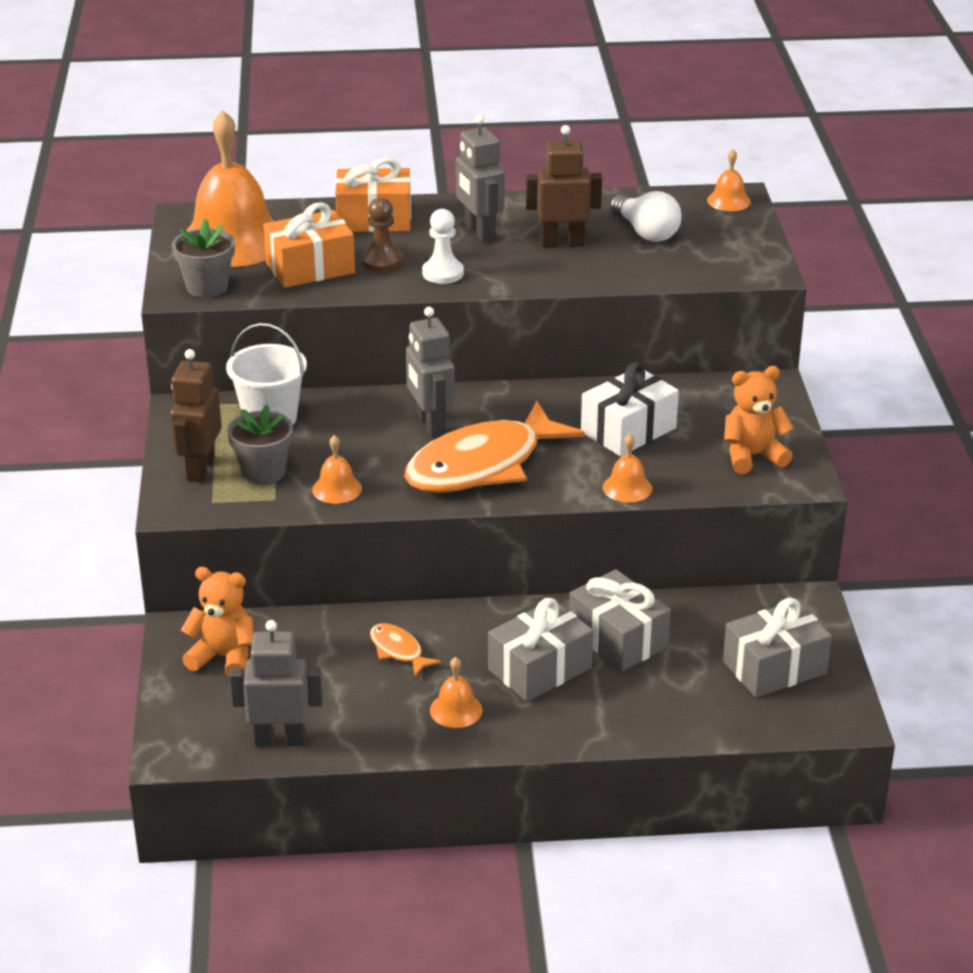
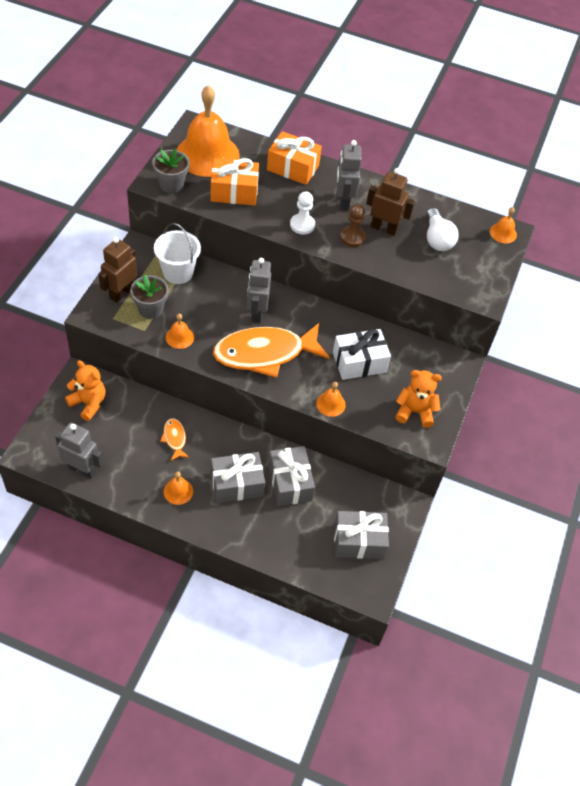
camera: 20 degrees right, 20 degrees up
(382, 261) = (275, 202): brown pawn -> brown pawn (352, 237)

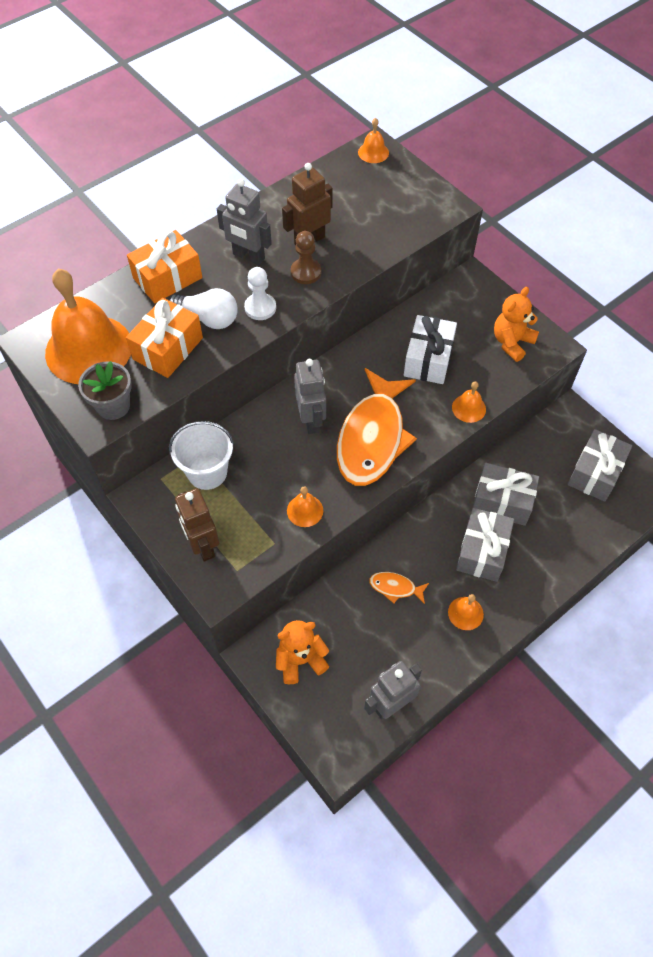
camera: 55 degrees left, 5 degrees up
(150, 309) = (246, 523): grey flower pot -> none
(256, 312) = (311, 420): grey robot -> grey robot turned 135 degrees counterclockwise
(437, 239) = (350, 205): white light bulb -> white light bulb (208, 318)

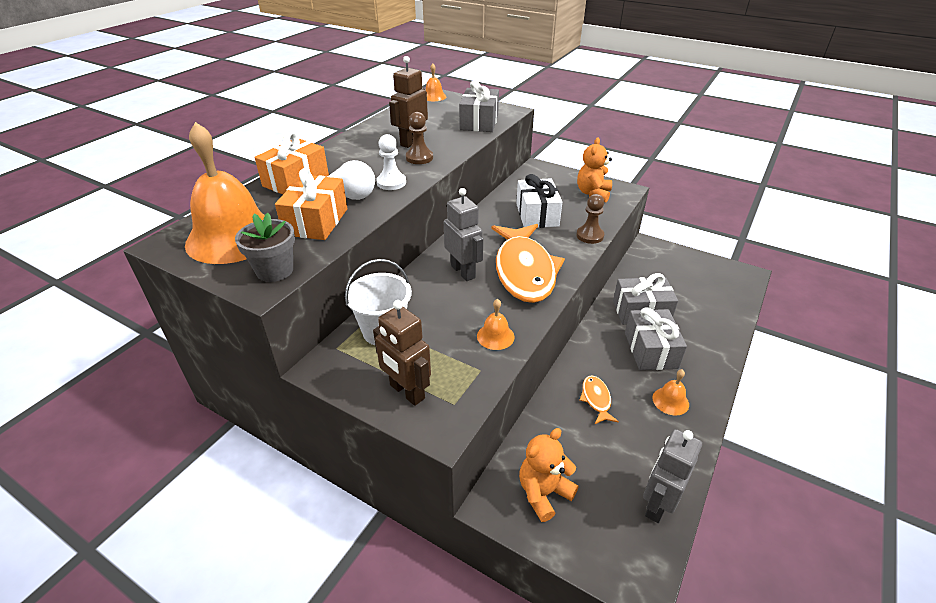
camera: 20 degrees left, 20 degrees down
(248, 256) = (364, 158): grey robot -> none
(395, 588) = (596, 399): orange fish -> orange fish turned 90 degrees clockwise
(469, 408) = (590, 236): orange bell -> brown pawn
(595, 473) = (696, 276): grey gift -> grey gift (479, 122)

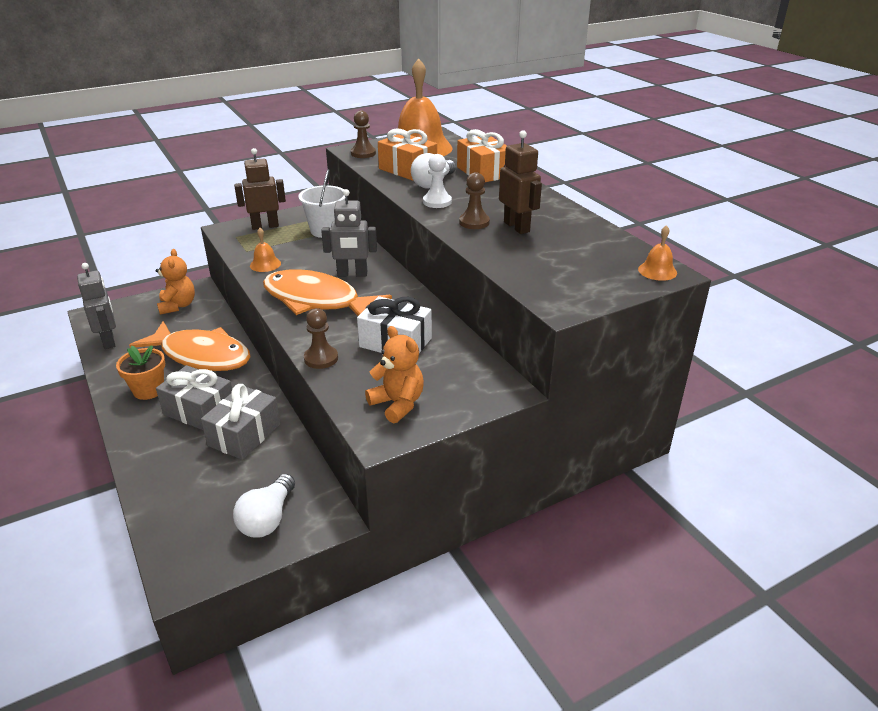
camera: 120 degrees right, 5 degrees down
(275, 270) = (363, 153): grey flower pot -> brown pawn
(479, 122) = (538, 275): grey gift -> none
(596, 399) = (201, 355): orange fish -> orange fish, size x2.36
(670, 401) = (148, 390): orange bell -> orange flower pot
(679, 266) = (268, 518): none -> white light bulb

